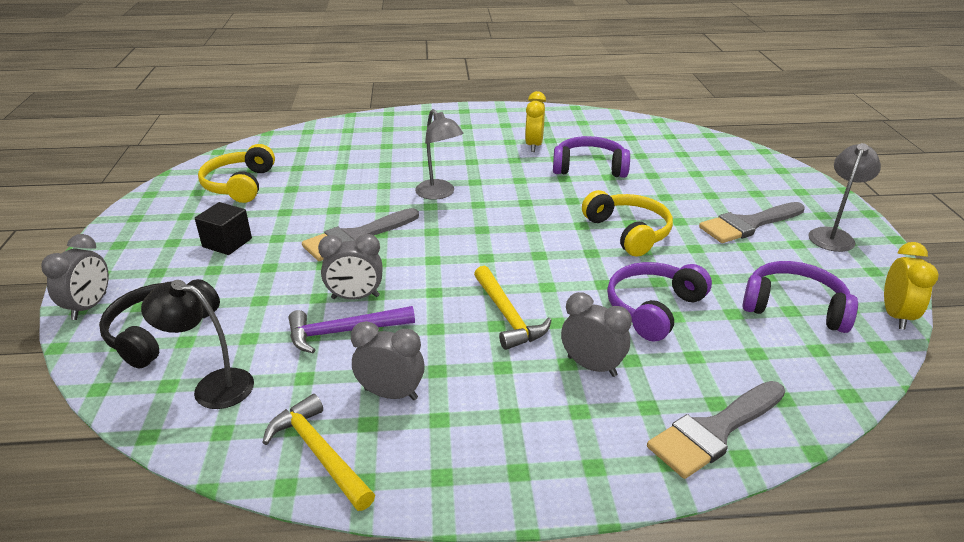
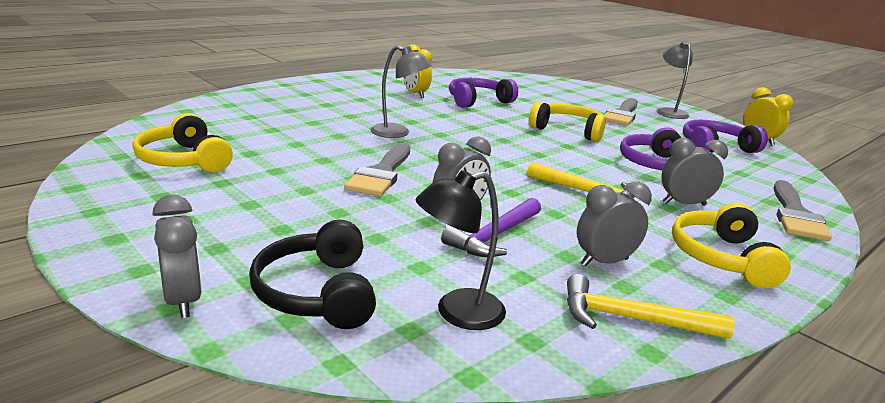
camera: 40 degrees left, 10 degrees down
(227, 243) = (257, 205): black cube -> none
(512, 439) = (721, 258): none -> yellow headphones

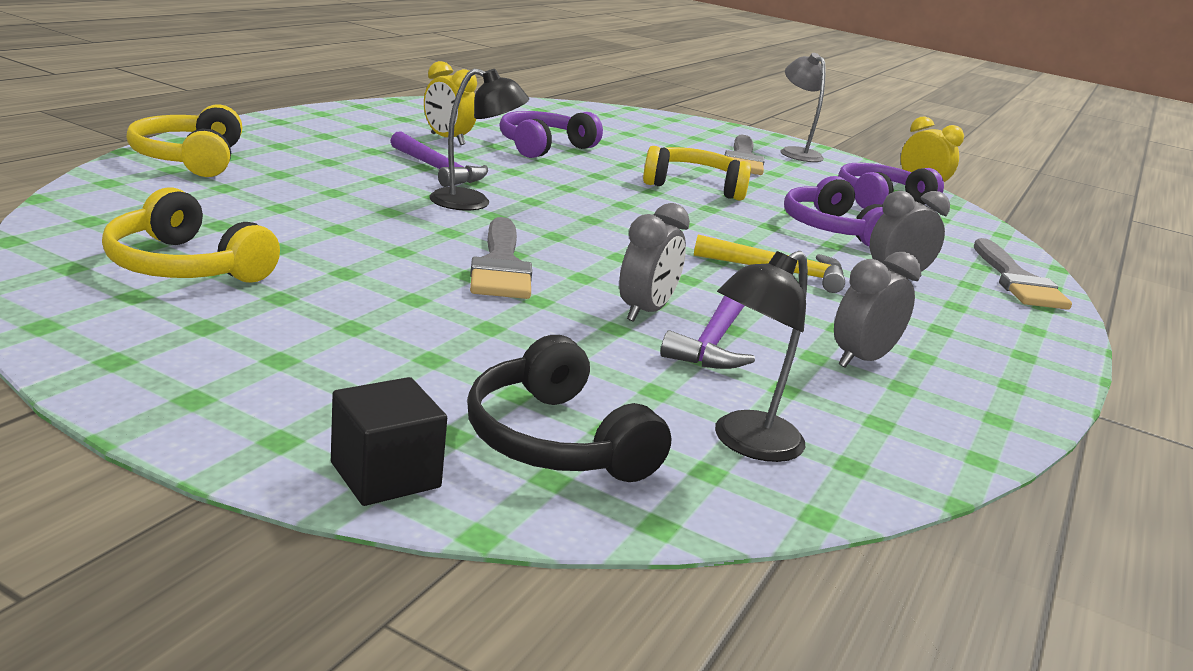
camera: 20 degrees left, 0 degrees up
(183, 300) = (385, 475): grey clock -> black cube
(392, 112) = (438, 170): none -> purple hammer
(398, 133) = (473, 202): grey lamp -> black lamp
(631, 319) = (936, 424): yellow hammer -> none
(721, 258) = (977, 341): yellow headphones -> yellow headphones (190, 159)

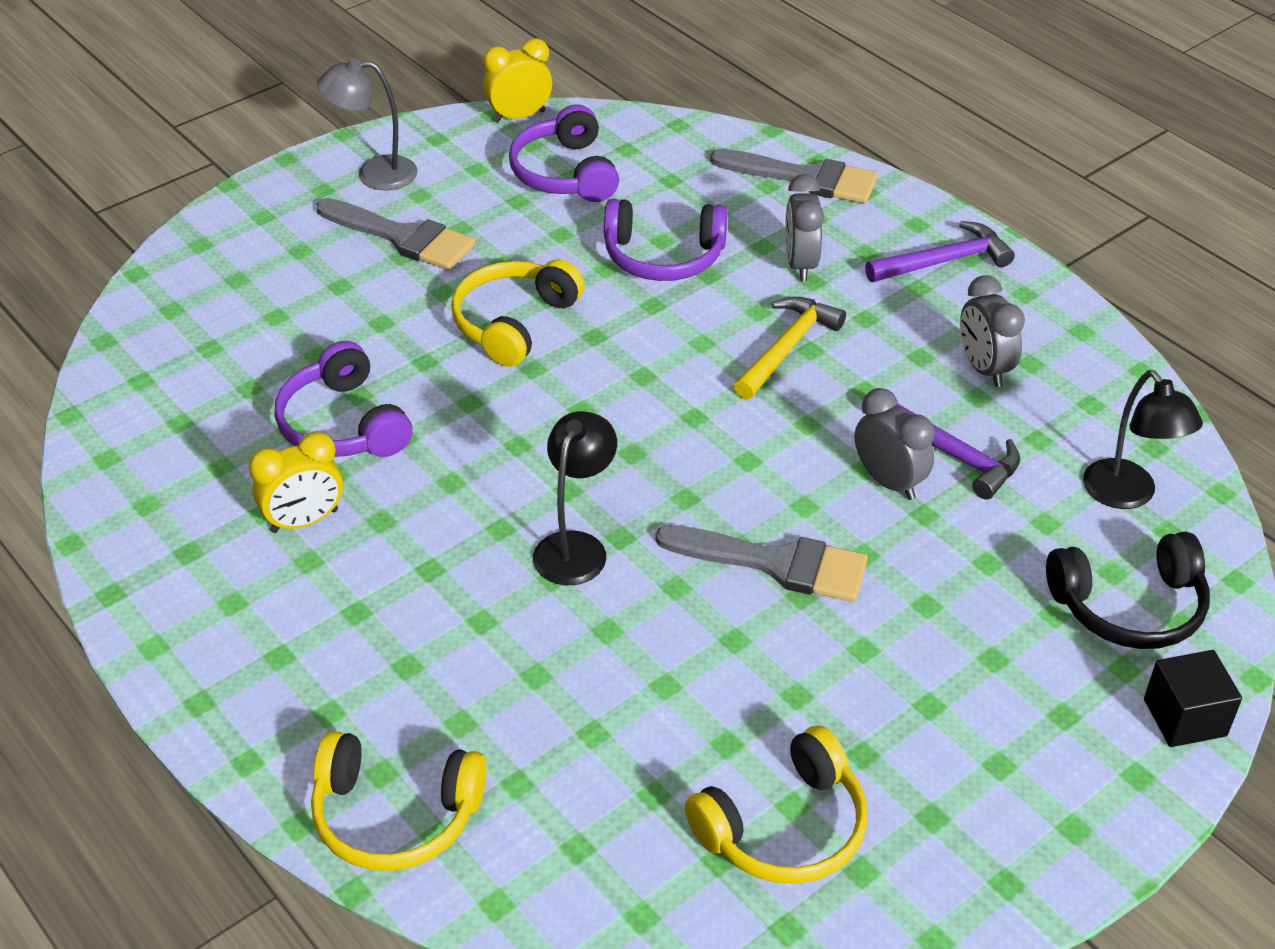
camera: 65 degrees left, 20 degrees up
(438, 170) = (446, 557): purple hammer -> purple hammer (944, 261)

